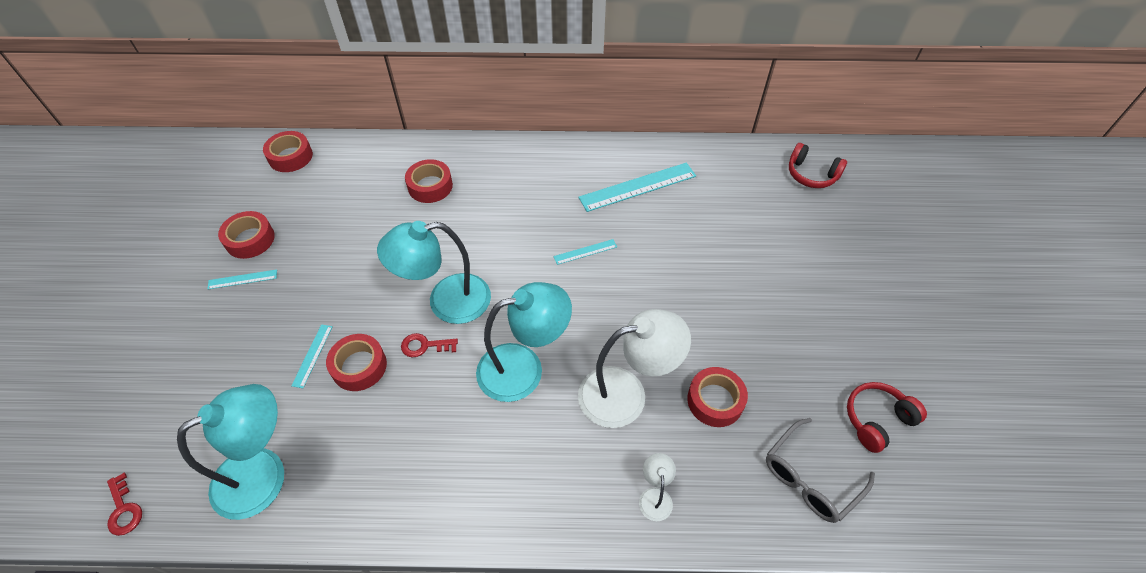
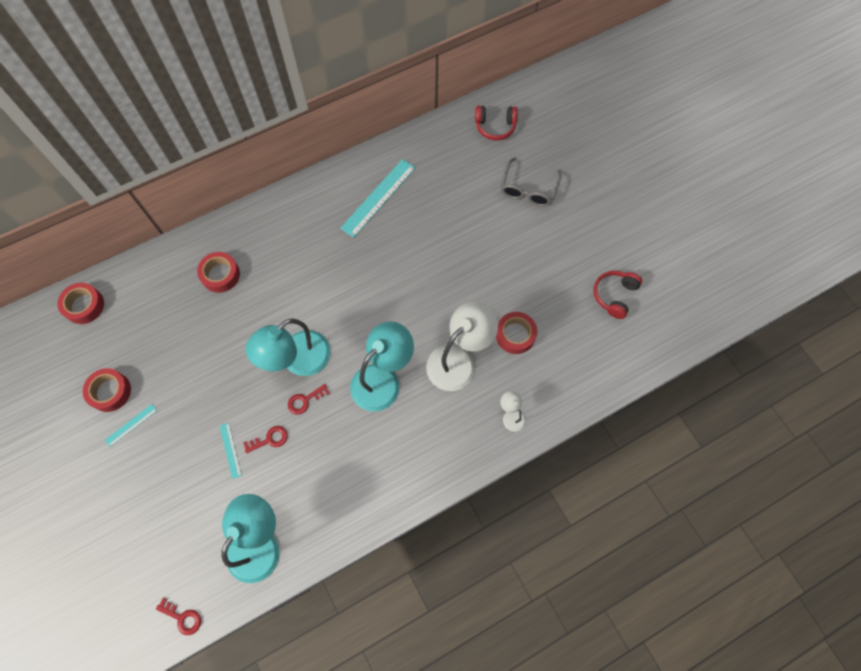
camera: 30 degrees left, 15 degrees up
(359, 366) = (270, 439): red tape -> red key
(585, 251) = (372, 271): turquoise ruler -> none
(810, 478) = (593, 354): grey glasses -> grey glasses (528, 189)

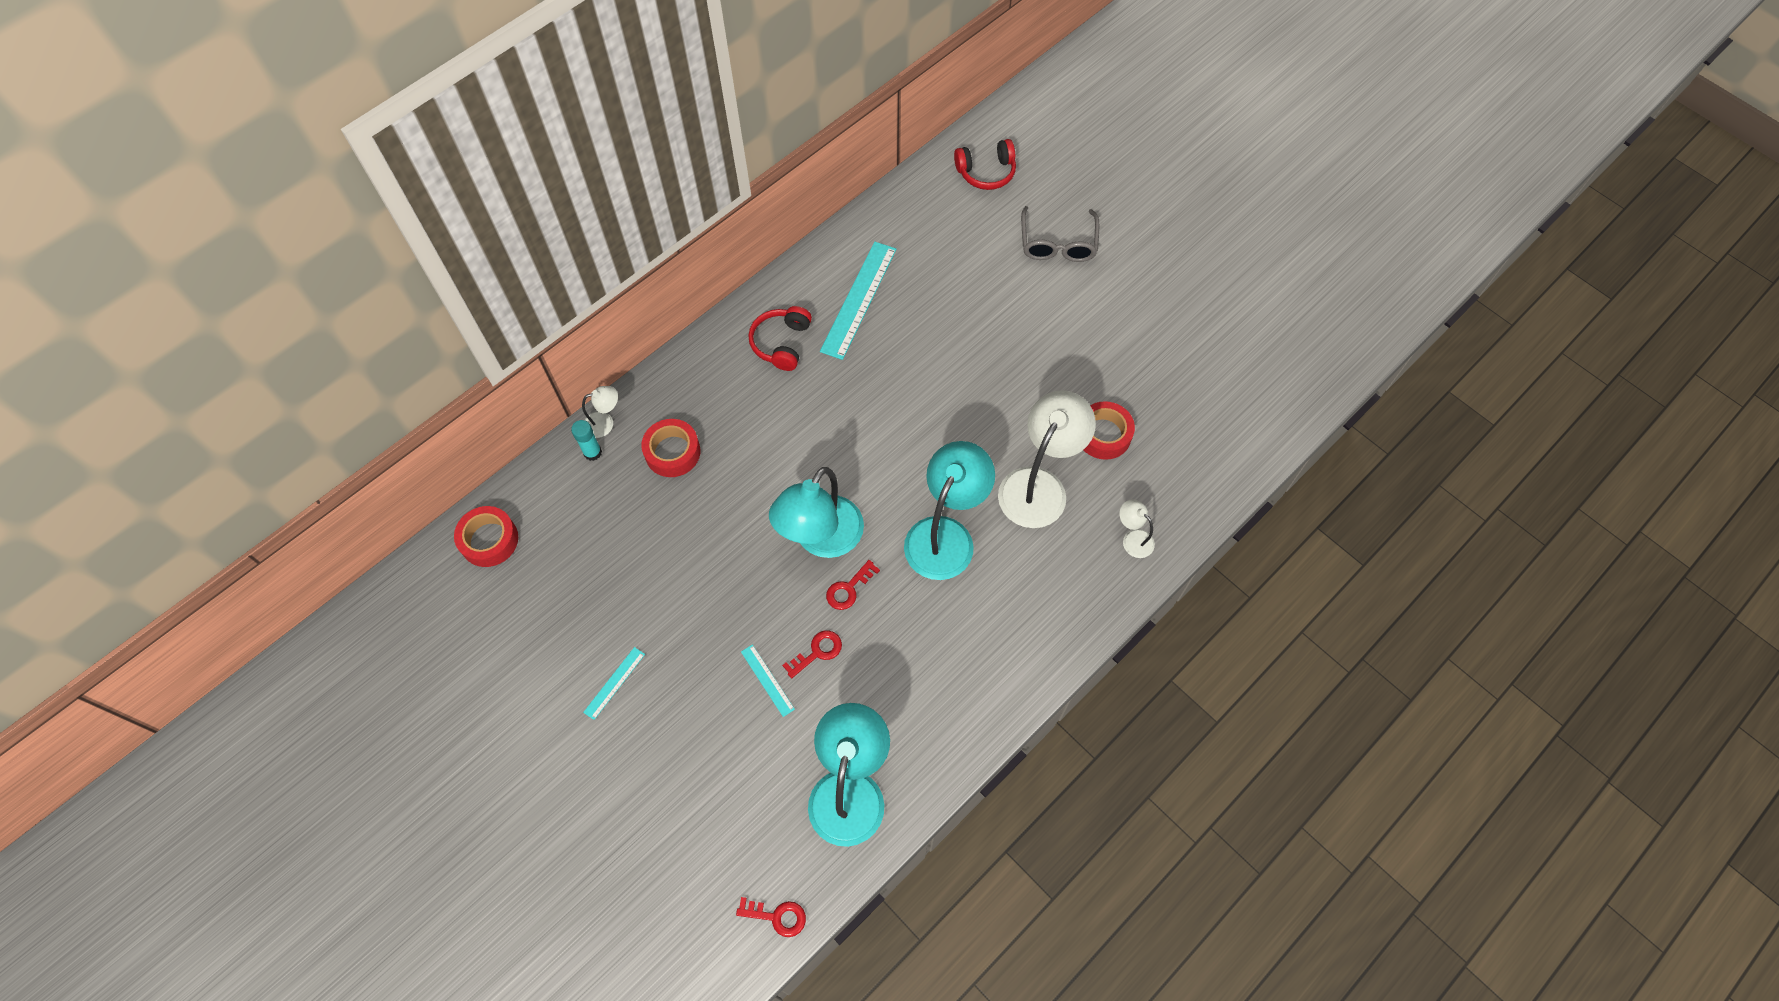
camera: 15 degrees left, 5 degrees down
(110, 392) = (568, 646): red tape -> none
(169, 262) = (592, 452): none -> turquoise glue stick
(184, 243) = (605, 423): none -> white lamp
(614, 295) = (1215, 353): red headphones -> red headphones (781, 343)

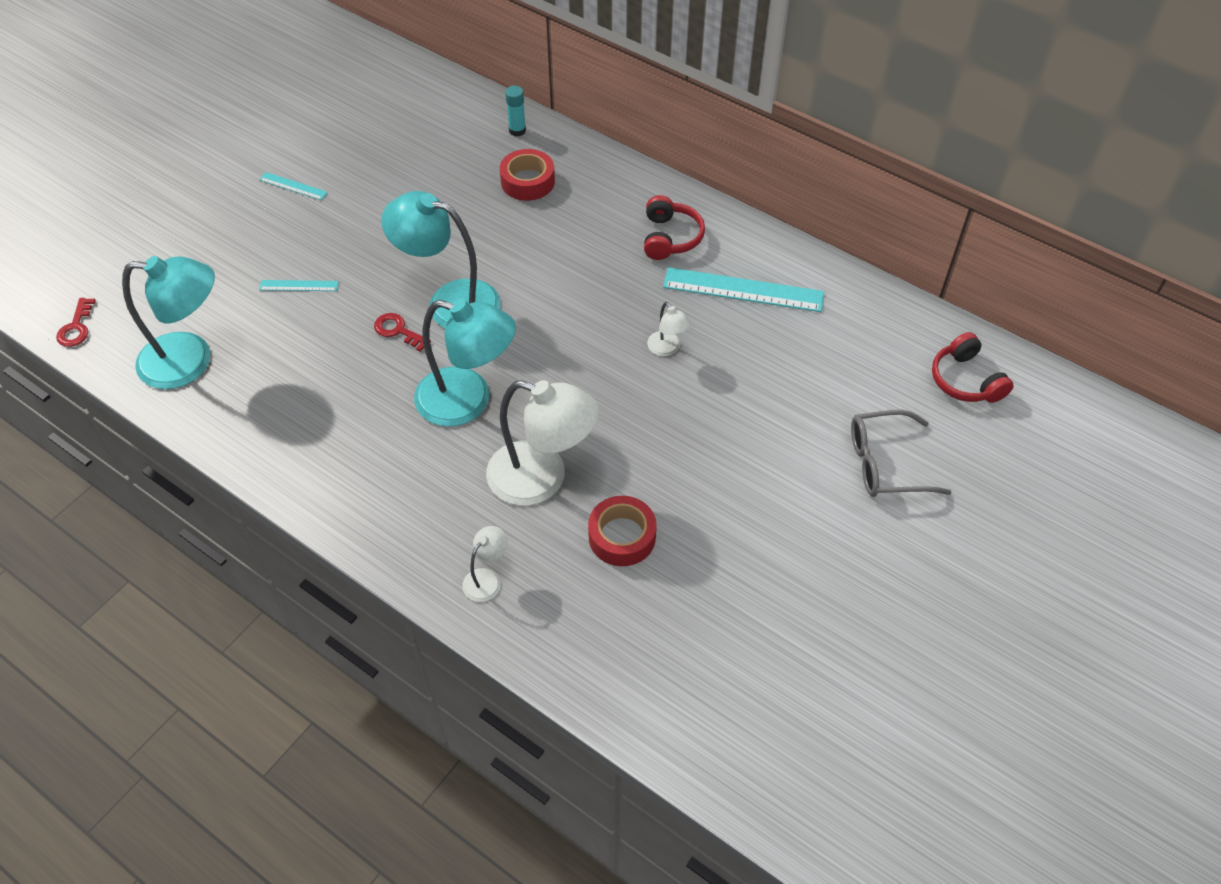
camera: 80 degrees right, 10 degrees down
(489, 540) = (421, 87): red tape -> none
(605, 423) = (550, 132): white lamp -> white lamp (667, 349)
(767, 680) = (299, 285): turquoise ruler -> turquoise ruler turned 45 degrees clockwise
(781, 343) = (670, 237): red headphones -> red headphones turned 90 degrees clockwise
(817, 652) = (329, 317): red key -> none

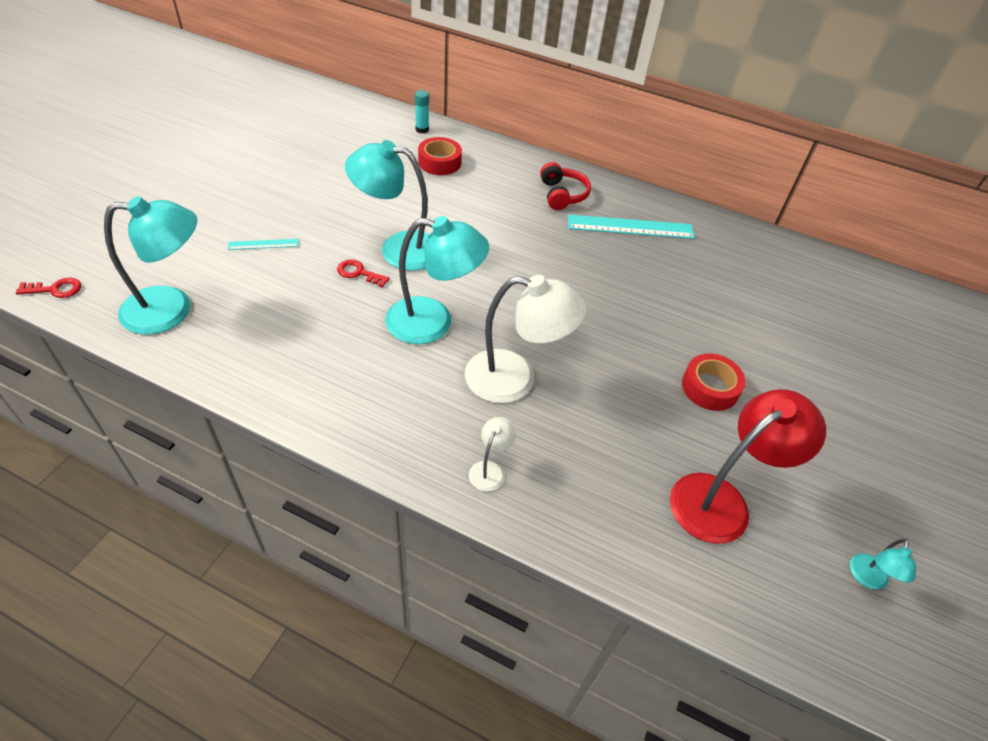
camera: 15 degrees left, 5 degrees down
(76, 327) = (55, 289): red key -> red key turned 90 degrees counterclockwise
(293, 186) = (245, 172): turquoise ruler -> none
(622, 536) = (598, 420): red tape -> red tape (710, 388)
(667, 349) = (586, 272): white lamp -> none
(730, 642) = (721, 500): none -> red lamp
(862, 747) = (867, 579): none -> turquoise lamp
(885, 463) = (786, 342): grey glasses -> none
(965, 380) = (818, 278): red headphones -> none

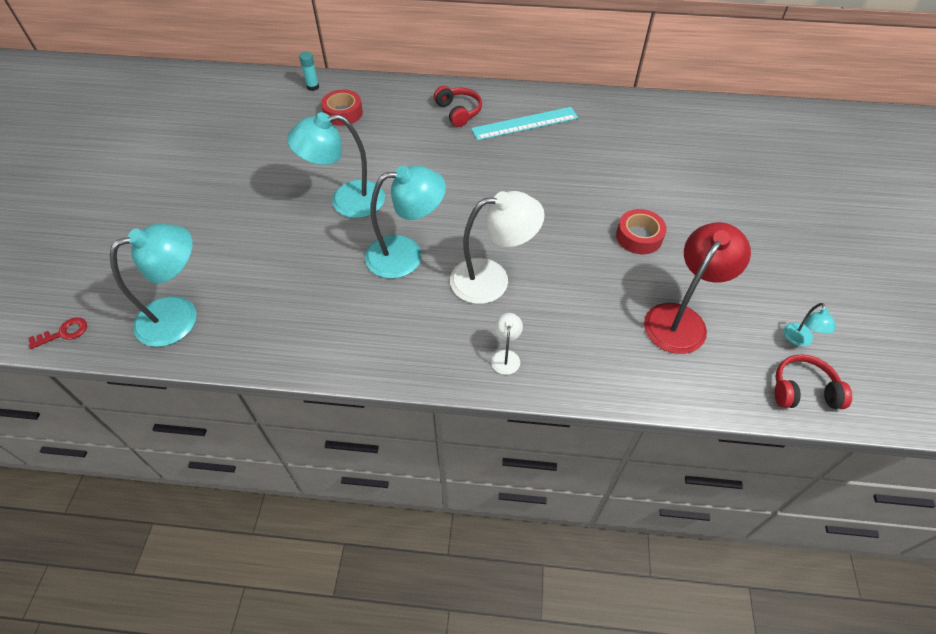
camera: 15 degrees left, 5 degrees up
(263, 244) = (228, 233): turquoise ruler -> none
(359, 273) = (324, 232): red key -> none
(847, 645) = (803, 390): none -> red headphones

